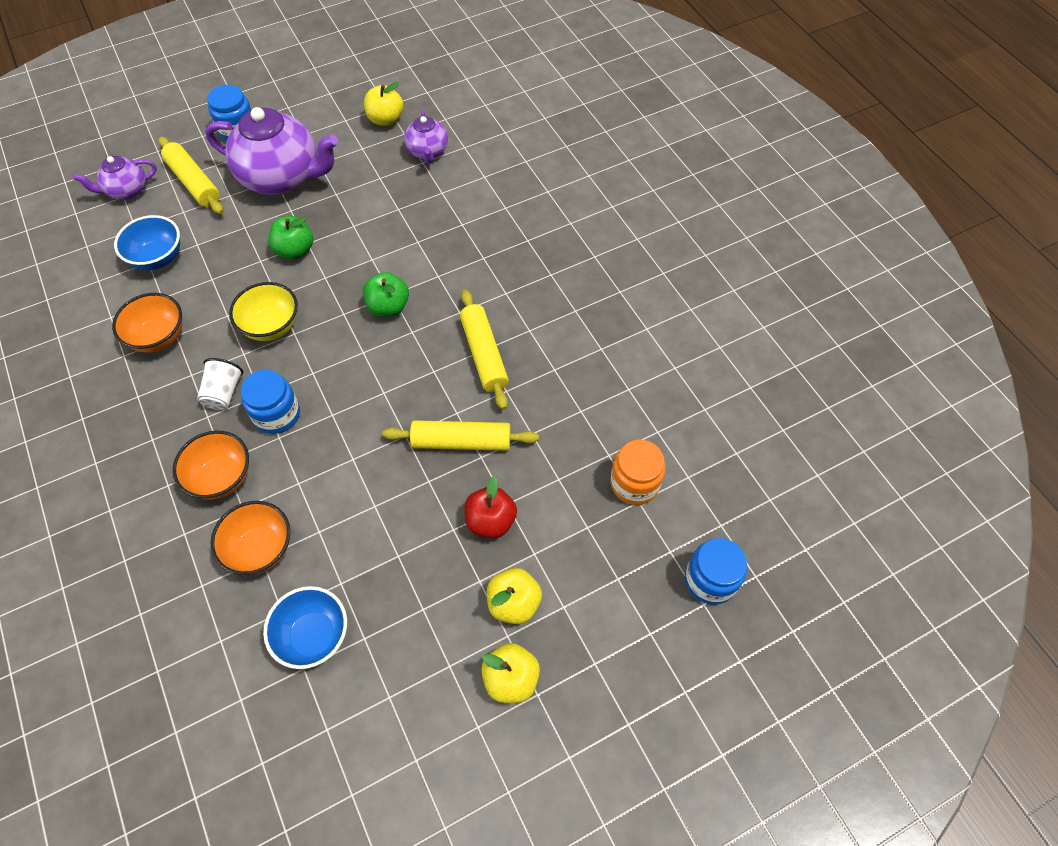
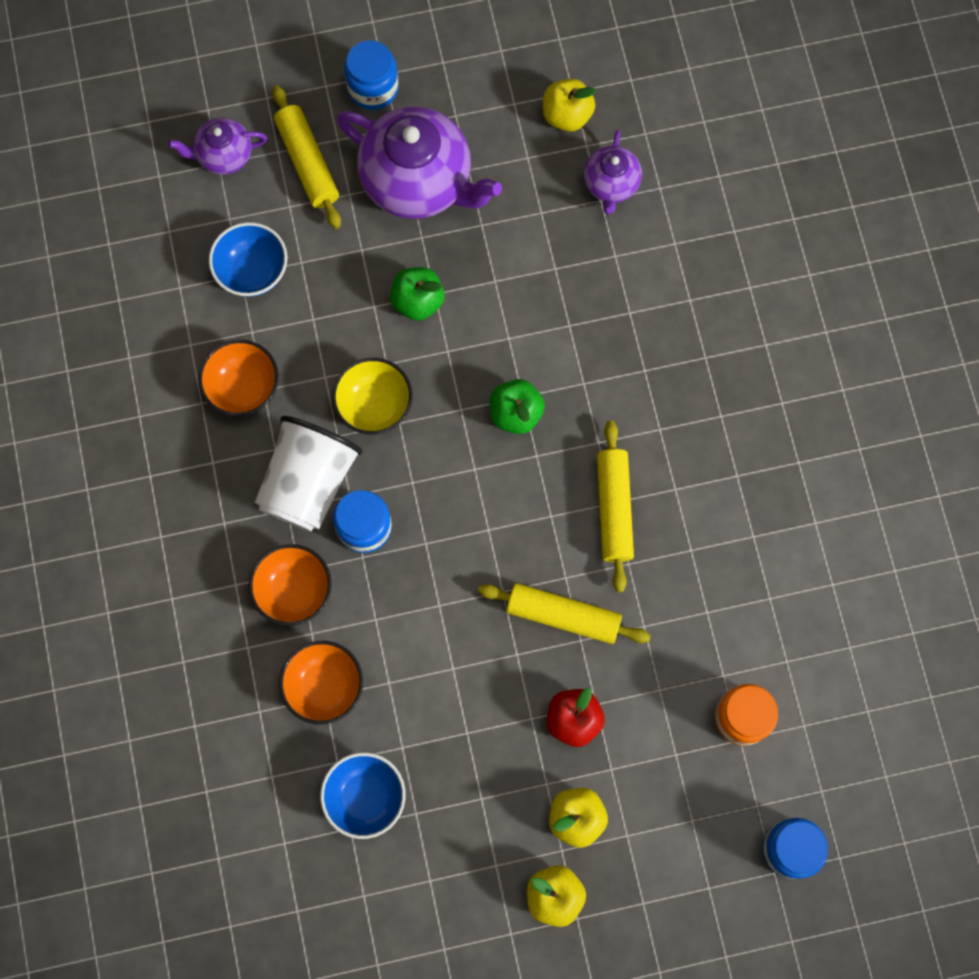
camera: 15 degrees right, 15 degrees up
(224, 393) = (309, 483): white cup -> white cup, size x1.95

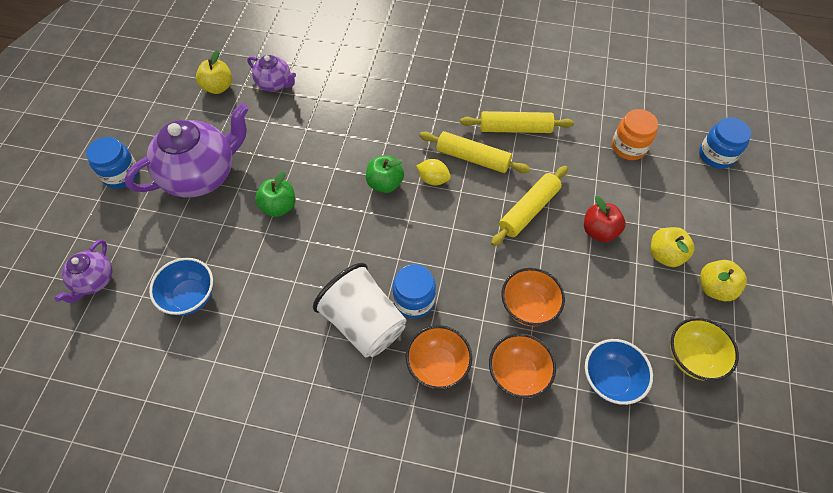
camera: 65 degrees left, 15 degrees down
(243, 388) = (270, 338): orange bowl -> orange bowl (528, 307)
(307, 162) = (140, 231): yellow rolling pin -> yellow rolling pin (515, 128)
(374, 406) = (333, 260): yellow bowl -> yellow bowl (692, 358)
(552, 472) = (433, 179): none -> yellow lemon

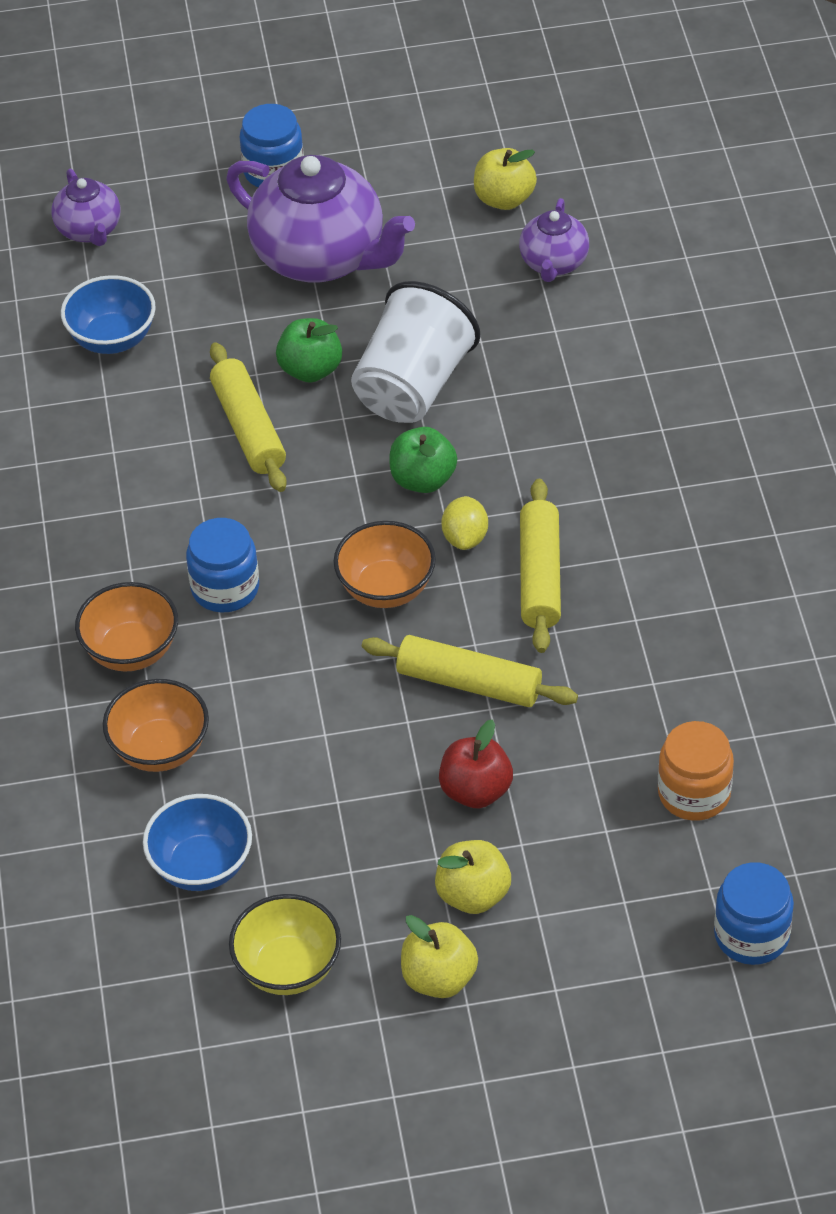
camera: 70 degrees right, 10 degrees down
(94, 280) = (89, 230): purple teapot -> purple teapot turned 105 degrees counterclockwise
(364, 323) = (160, 543): white cup -> white cup (413, 386)
(515, 128) = (642, 615): yellow rolling pin -> yellow rolling pin (248, 428)
(528, 307) = (280, 732): orange bowl -> orange bowl (386, 588)

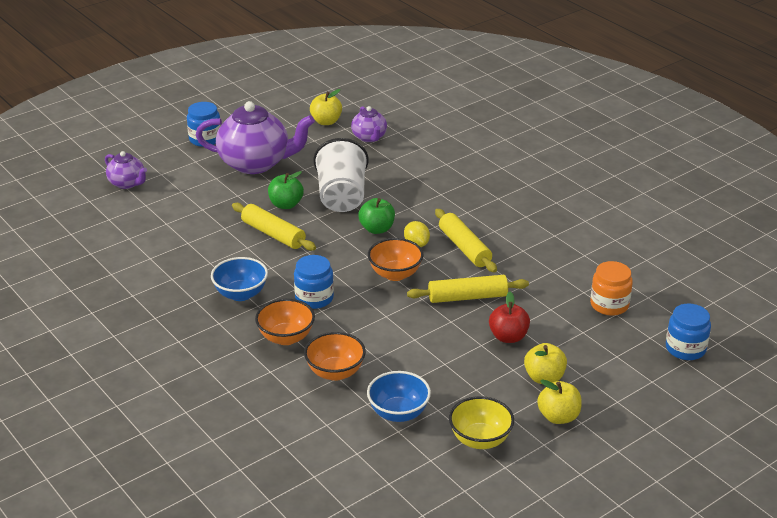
camera: 30 degrees left, 15 degrees down
(112, 339) = (173, 220): blue bowl -> blue bowl (241, 294)

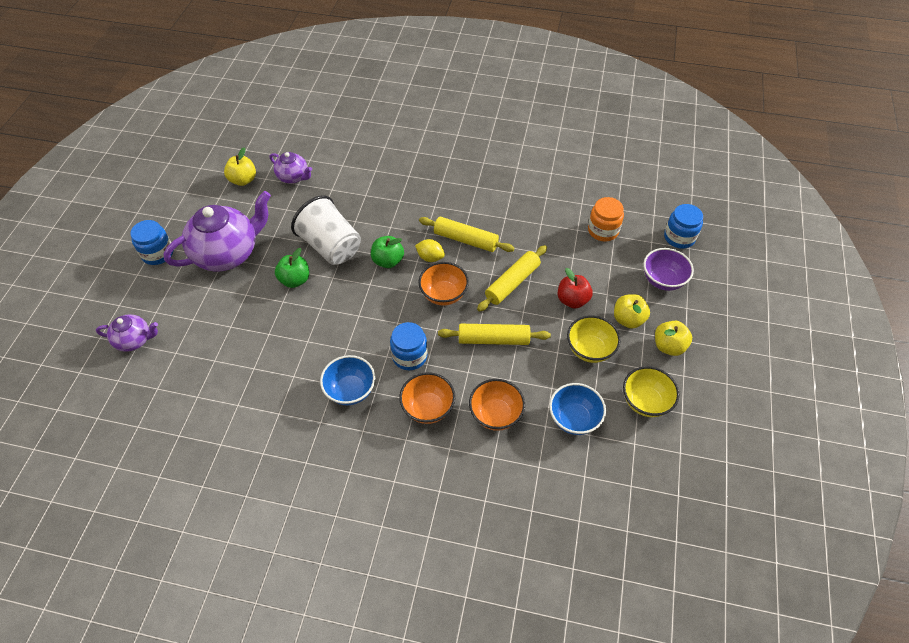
camera: 40 degrees left, 20 degrees up
(273, 234) = (315, 315): yellow rolling pin -> yellow rolling pin (493, 339)
(477, 378) = (590, 349): none -> yellow bowl
(621, 369) = (663, 280): none -> purple bowl

